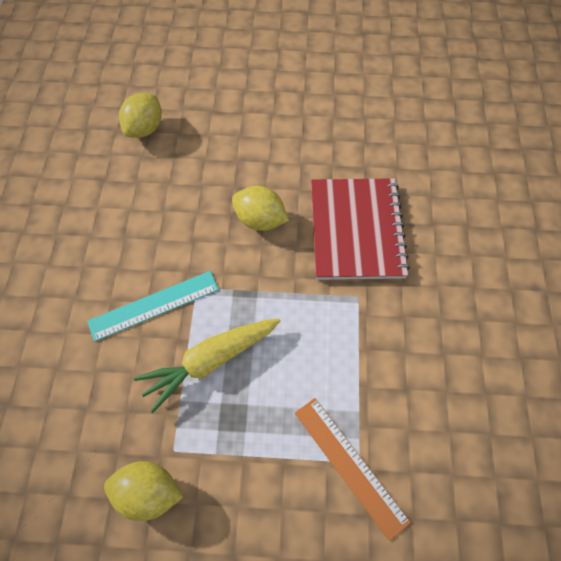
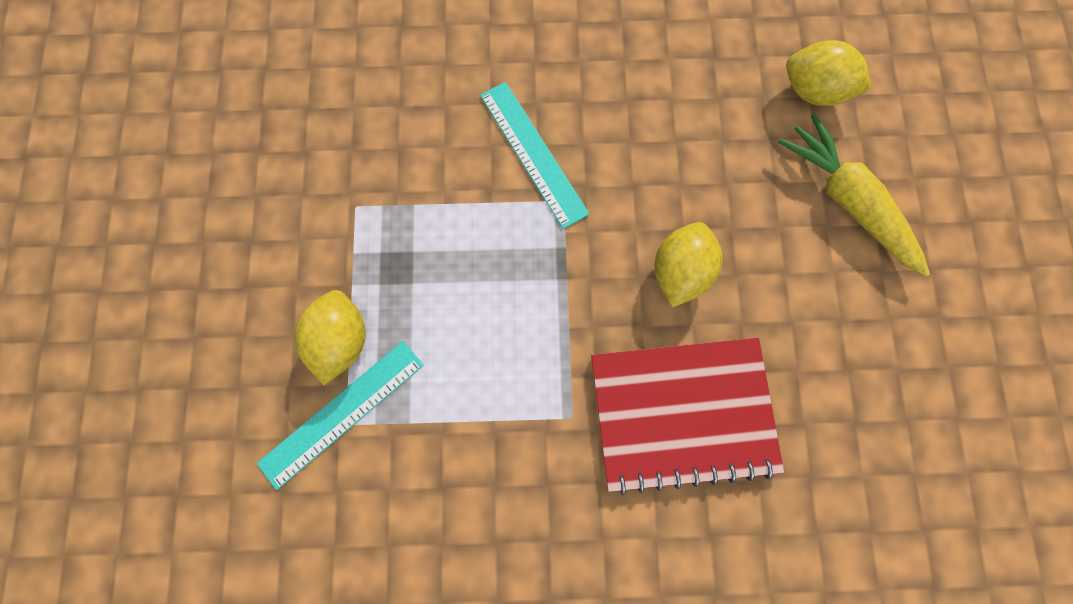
camera: 85 degrees right, 15 degrees up
(148, 493) = (309, 188): yellow lemon -> yellow lemon (342, 339)
(209, 362) = (463, 231): yellow carrot -> yellow carrot (846, 200)
(349, 465) = (342, 413): orange ruler -> turquoise ruler

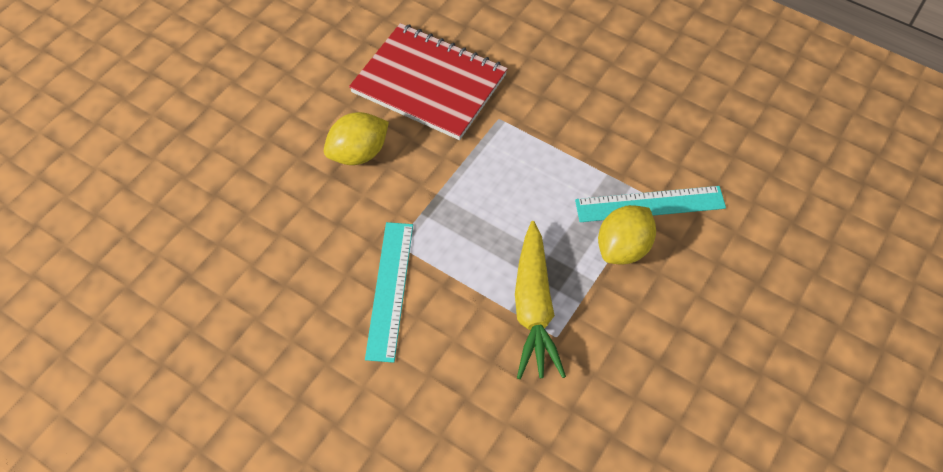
camera: 145 degrees left, 20 degrees down
(812, 91) = (150, 205): yellow lemon -> none
(846, 200) = (209, 128): yellow carrot -> yellow carrot (534, 309)

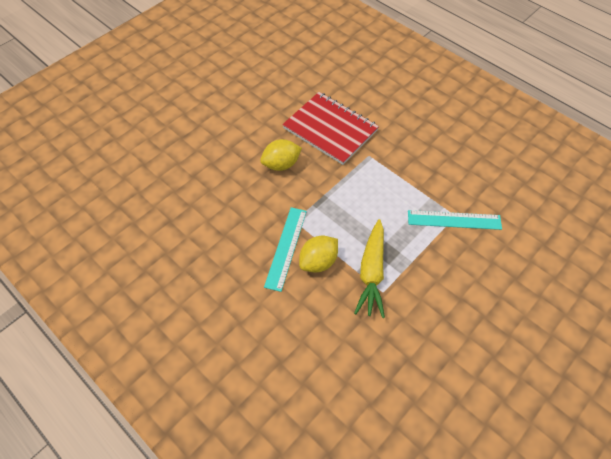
camera: 10 degrees right, 0 degrees up
(623, 248) = (433, 244): yellow lemon -> yellow lemon (318, 262)

